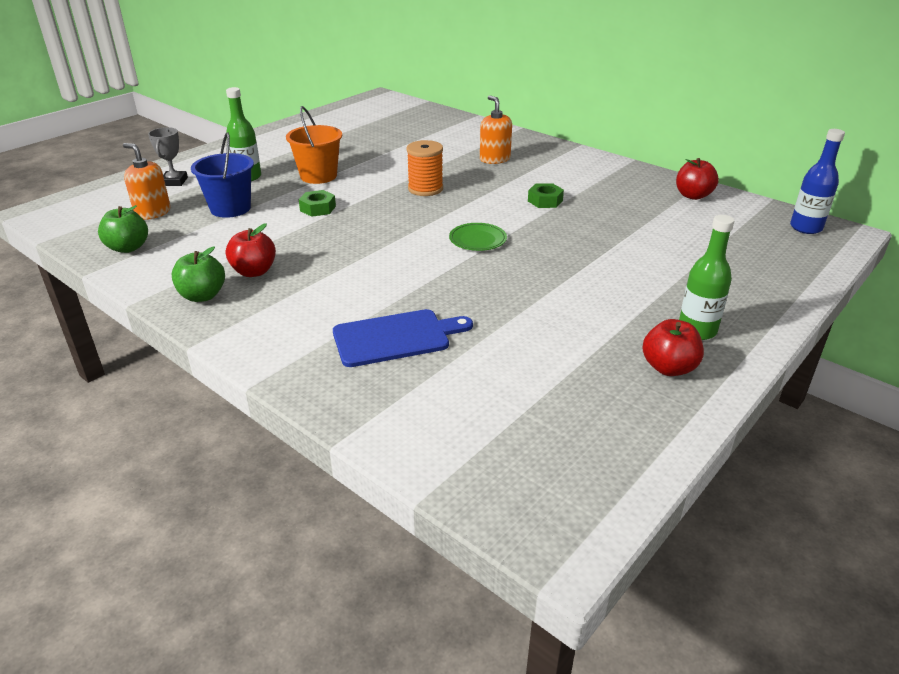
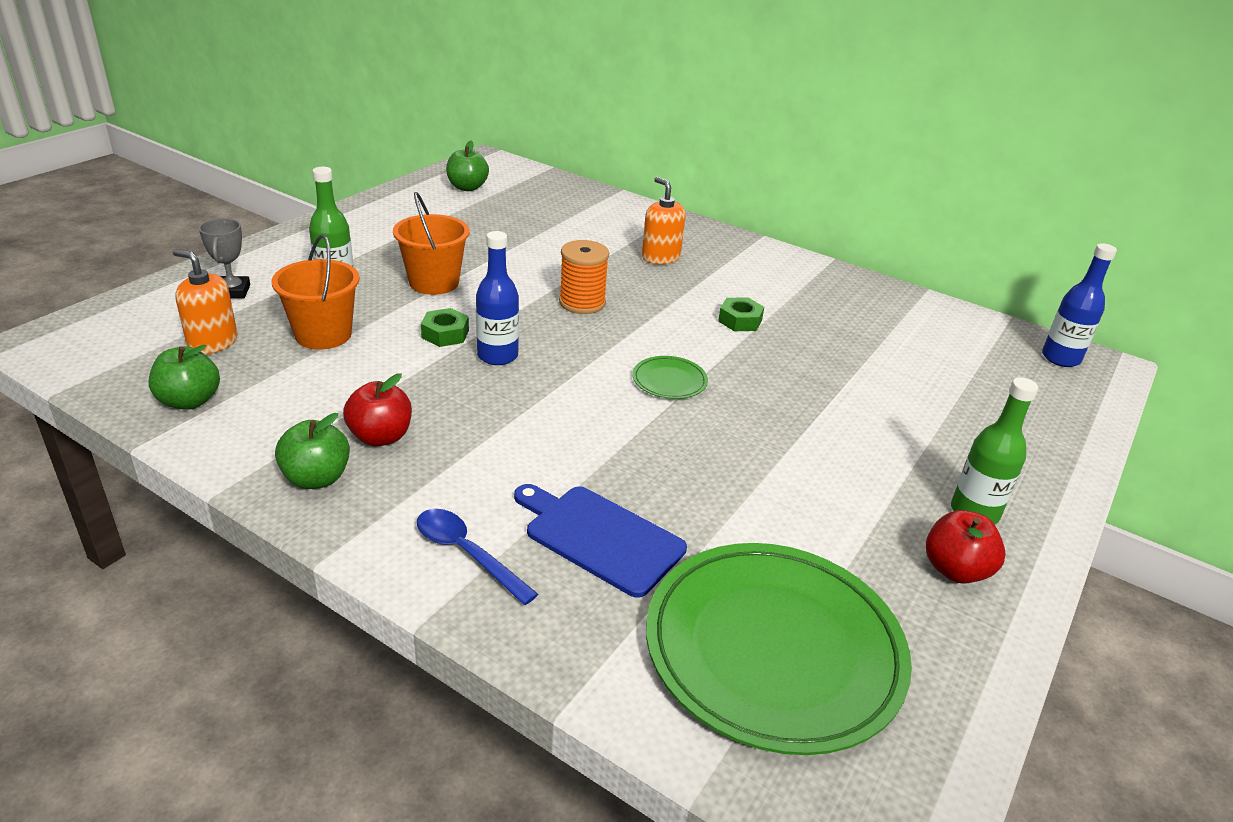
camera: 10 degrees left, 0 degrees up
(230, 208) = (323, 335): blue bucket -> orange bucket
(296, 344) = (467, 554): none -> blue spoon
(352, 222) = (497, 356): none -> blue bottle
(360, 115) = (467, 187): none -> green apple
(395, 337) = (600, 537): blue cutting board -> blue cutting board turned 120 degrees counterclockwise
(507, 413) = (773, 649): none -> green plate
(693, 195) = (918, 312): red apple -> none

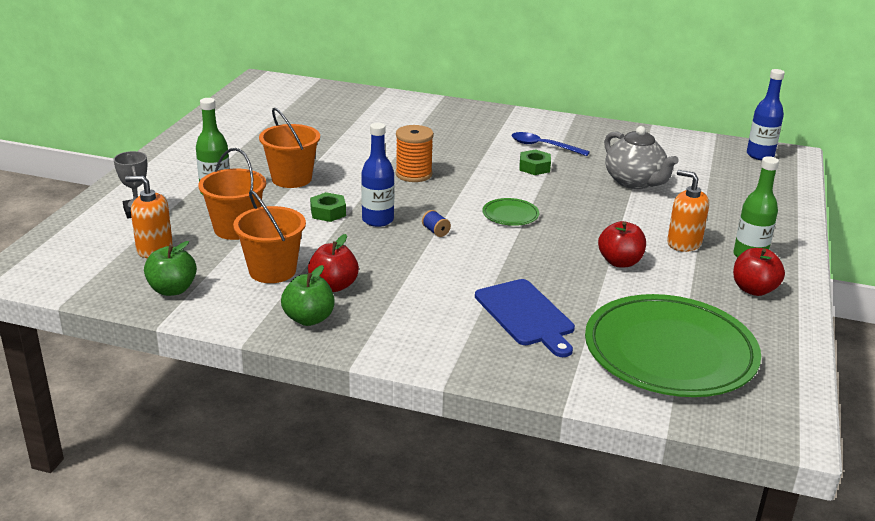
camera: 15 degrees left, 5 degrees down
(323, 400) = (272, 271): none -> orange bucket
(467, 187) = (263, 104): green apple -> none
(467, 554) = (446, 341): blue spoon -> blue spoon (543, 146)
(559, 385) = (435, 231): none -> blue spool
(600, 537) = (526, 315): blue cutting board -> blue cutting board turned 135 degrees counterclockwise
(660, 257) = (450, 133): orange soap dispenser -> orange soap dispenser (684, 243)
(778, 482) = (620, 262): none -> red apple
(863, 365) = (634, 182): none -> grey teapot

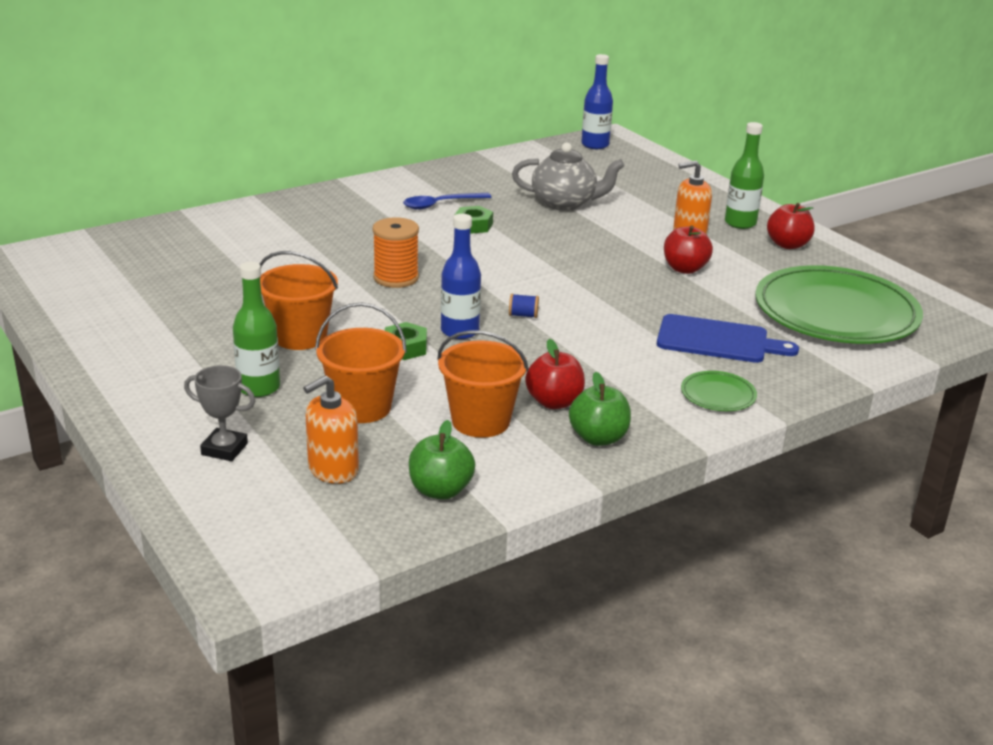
camera: 50 degrees left, 0 degrees up
(510, 215) = (543, 273): green plate -> green plate (718, 395)

